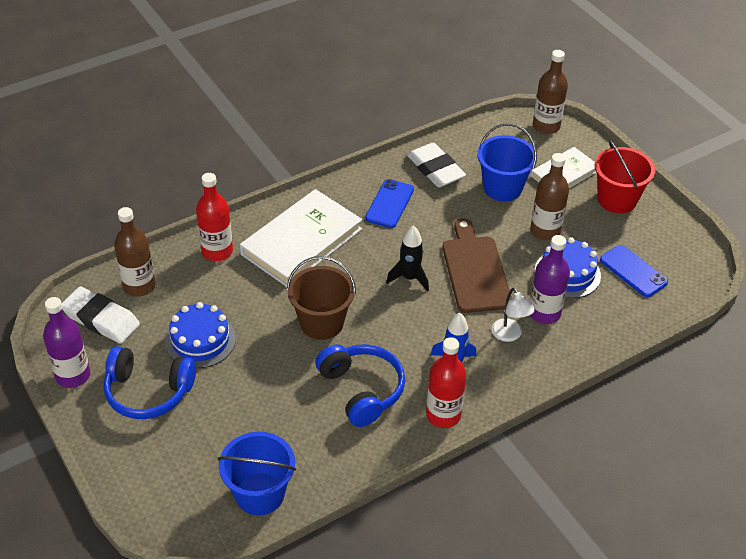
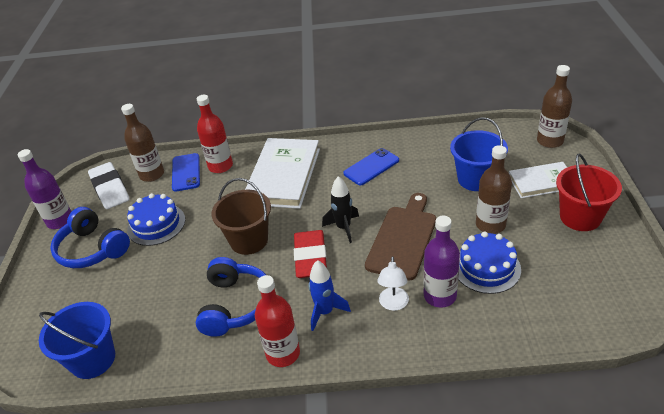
camera: 35 degrees right, 5 degrees down
(301, 241) = (283, 176): white book -> white book turned 60 degrees counterclockwise
(400, 319) = (310, 258): none -> red eraser
(435, 169) = (428, 151): white eraser -> none
(633, 271) = (555, 286): blue phone -> blue phone (186, 172)

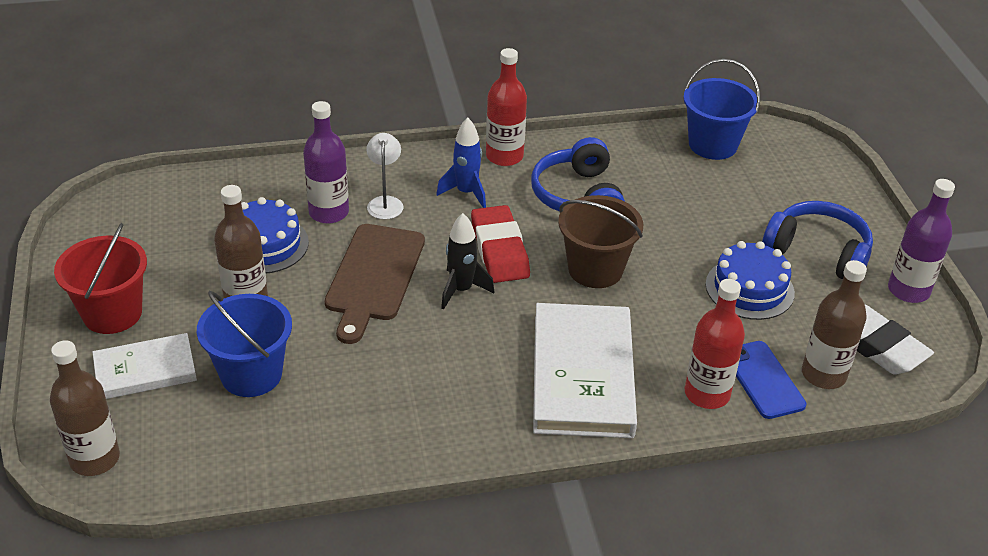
camera: 165 degrees right, 0 degrees up
(371, 167) = (430, 396): blue phone -> none

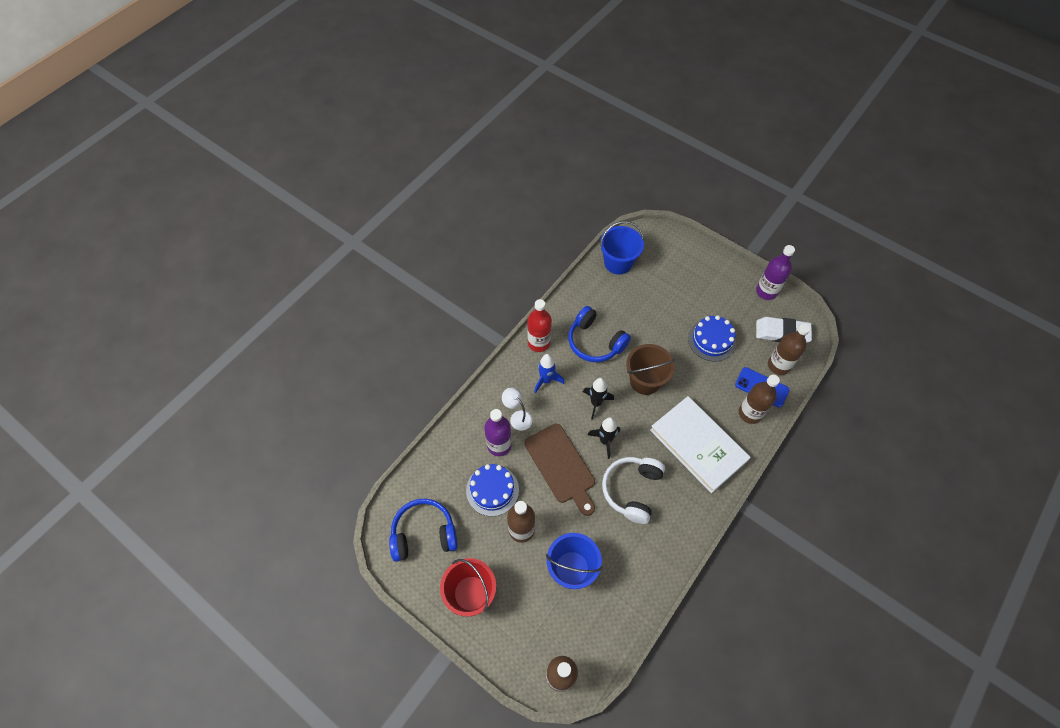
camera: 40 degrees left, 20 degrees up
(145, 370) = (524, 610): white book -> none
(429, 357) = (632, 490): none -> white headphones
(499, 250) = (596, 403): red eraser -> black rocket
(707, 394) = (750, 413): red bottle -> brown bottle
(818, 252) = (717, 297): blue headphones -> blue headphones (424, 534)

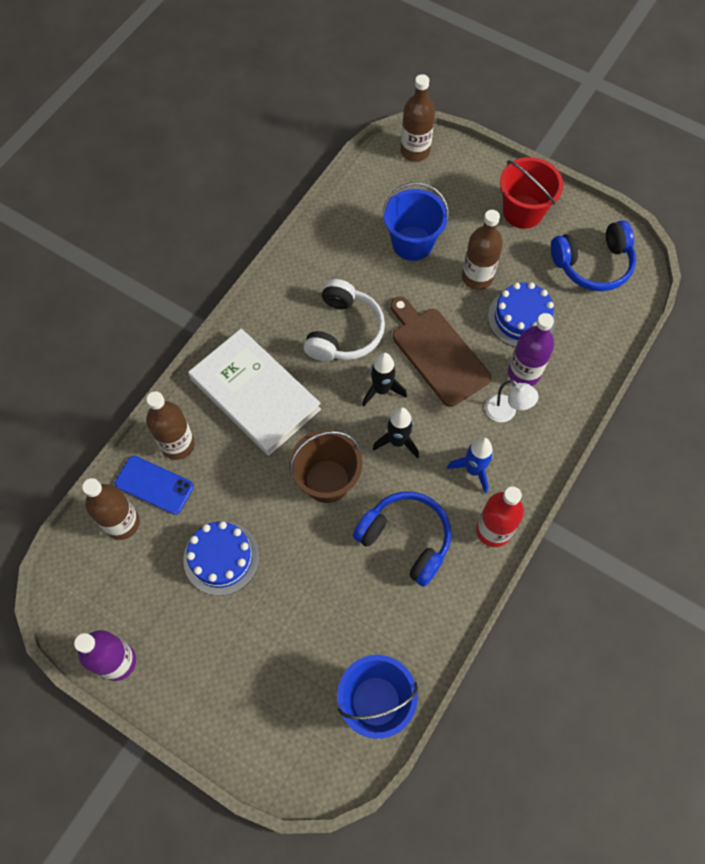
camera: 175 degrees right, 5 degrees up
(782, 333) = (106, 581): white eraser -> none

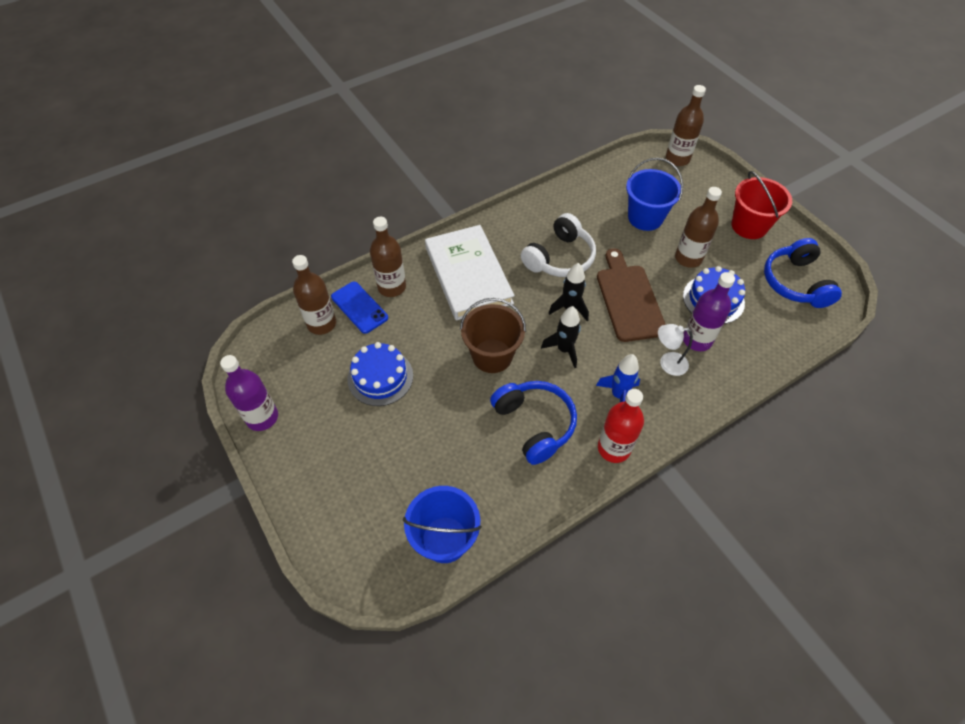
camera: 25 degrees right, 10 degrees down
(506, 412) = (667, 363): white lamp -> white lamp turned 120 degrees clockwise
(593, 264) = (795, 282): blue headphones -> blue headphones turned 75 degrees clockwise

